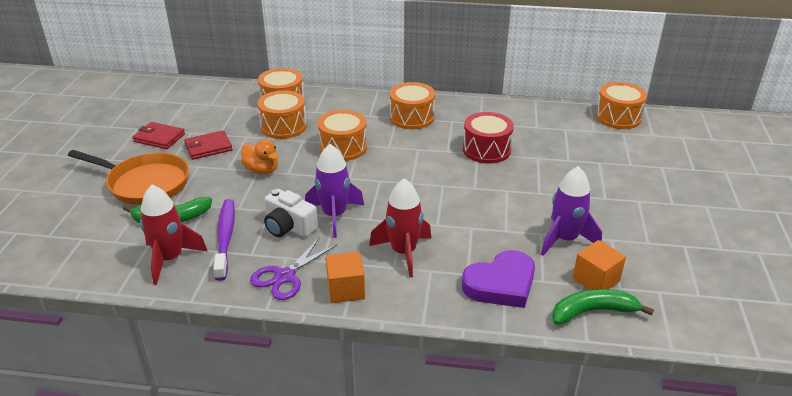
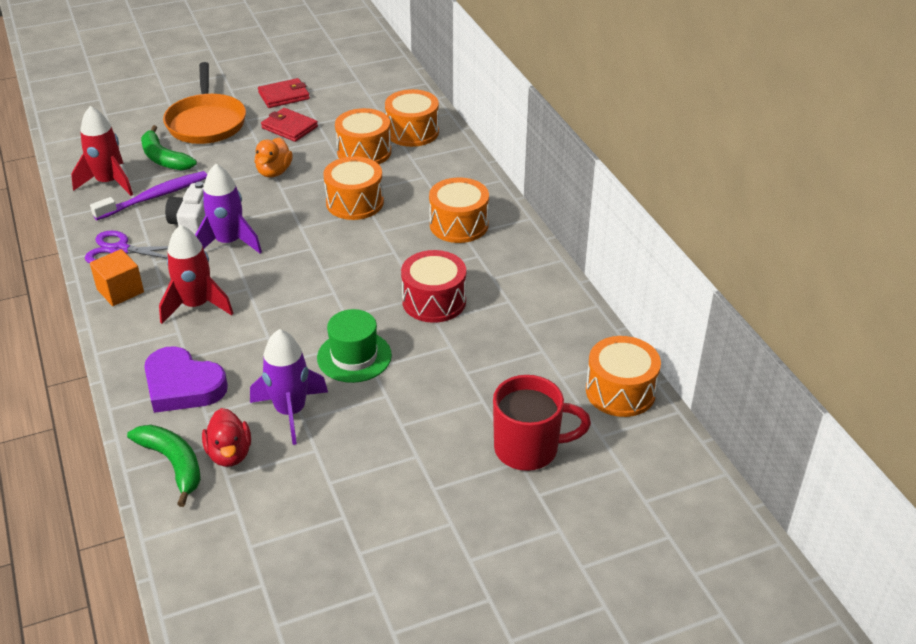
camera: 60 degrees right, 5 degrees up
(159, 138) = (284, 96): red wallet -> red wallet turned 75 degrees clockwise
(522, 196) = (354, 356): none -> green hat
(596, 280) = (229, 454): orange cube -> red duck
(652, 160) = (528, 449): none -> red mug

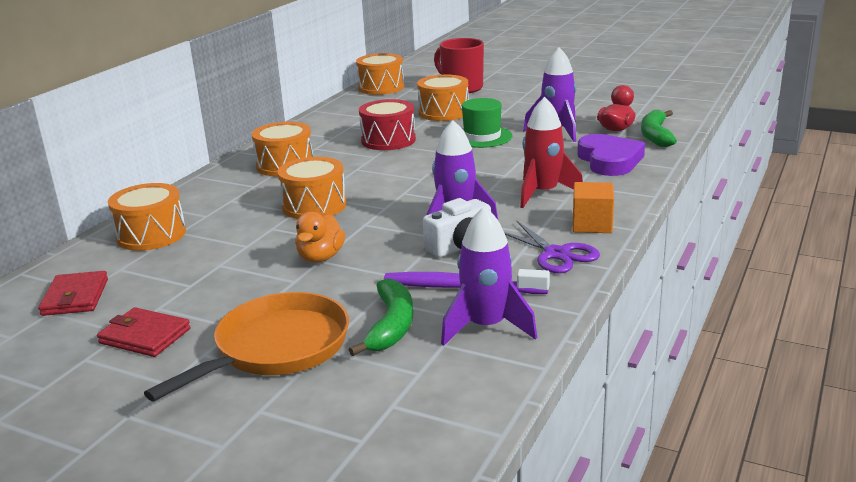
camera: 130 degrees left, 15 degrees down
(109, 182) = (486, 327): red rocket -> purple rocket
(274, 172) = (321, 257): orange duck -> orange duck turned 135 degrees clockwise
(289, 127) = (221, 294): red wallet -> red wallet (75, 297)
(364, 152) = (221, 238): orange drum -> orange drum (443, 112)

